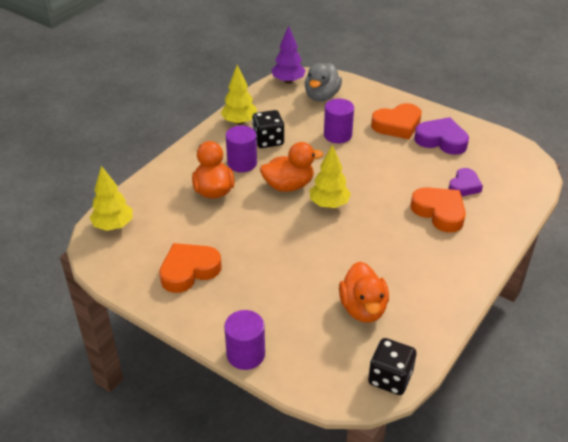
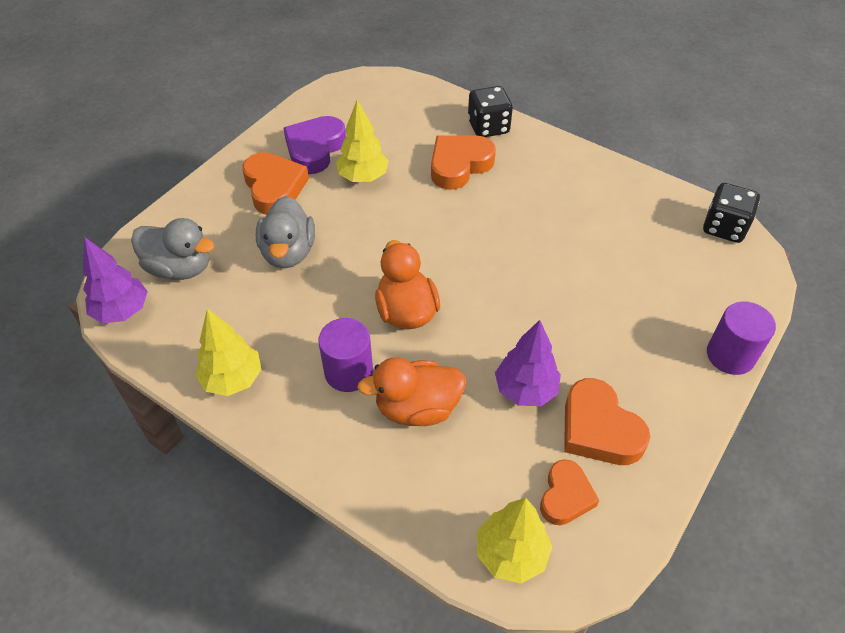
camera: 90 degrees left, 10 degrees up
(144, 251) = (565, 496): none -> orange heart
(223, 238) = (525, 390): none -> purple tree
(268, 140) = (291, 338): black dice -> black dice (488, 127)
(329, 204) = (447, 267): yellow tree -> yellow tree (363, 177)
(337, 135) = (288, 252): purple cylinder -> grey duck
(363, 308) = (631, 243): orange duck -> none
(464, 186) = (409, 139): purple heart -> none

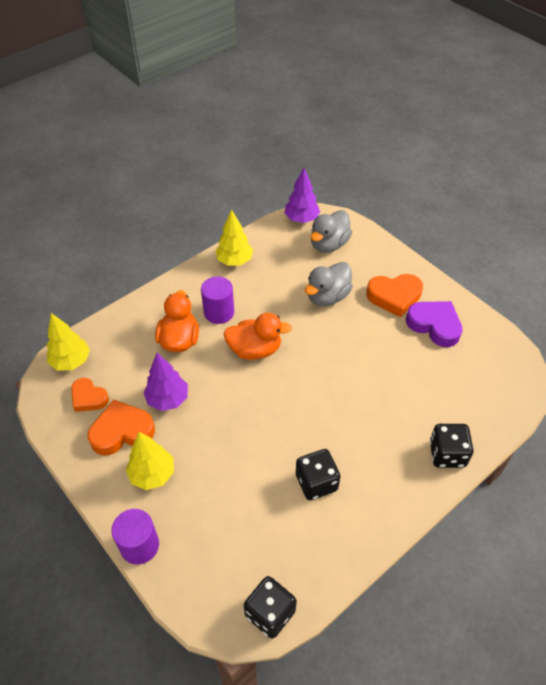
camera: 105 degrees right, 0 degrees up
(288, 252) = (327, 296): grey duck -> grey duck turned 60 degrees counterclockwise
(363, 177) = (395, 350): yellow tree -> yellow tree (152, 474)
(459, 165) = (398, 417): orange heart -> none
(570, 217) = (316, 482): none -> black dice

